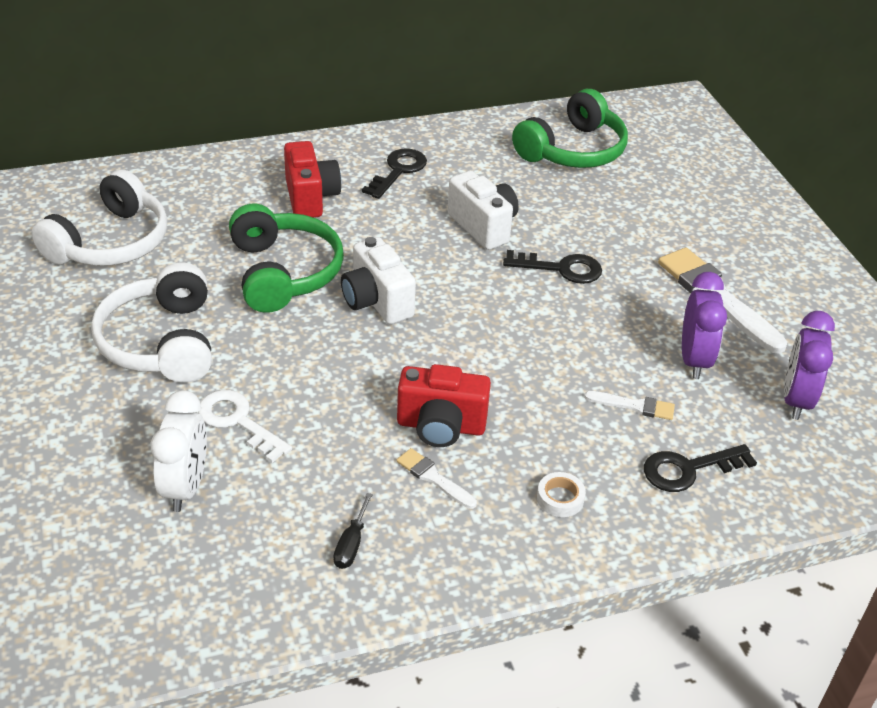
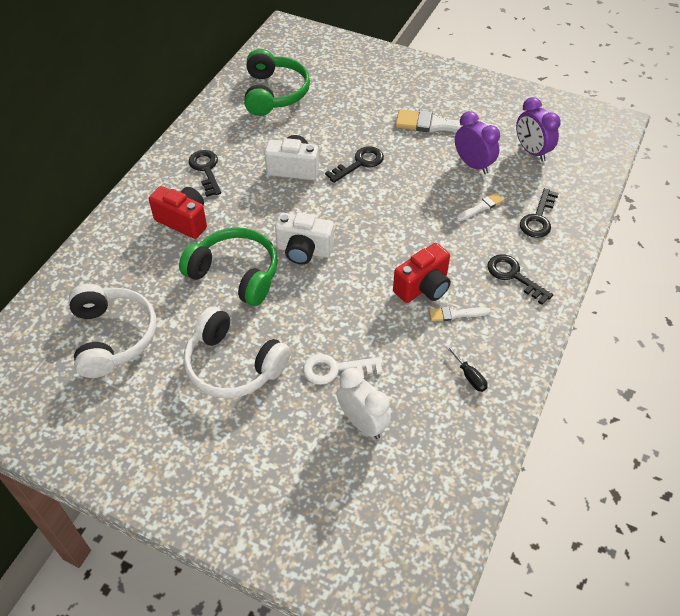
camera: 45 degrees left, 10 degrees up
(560, 498) = (513, 276): white tape -> black key

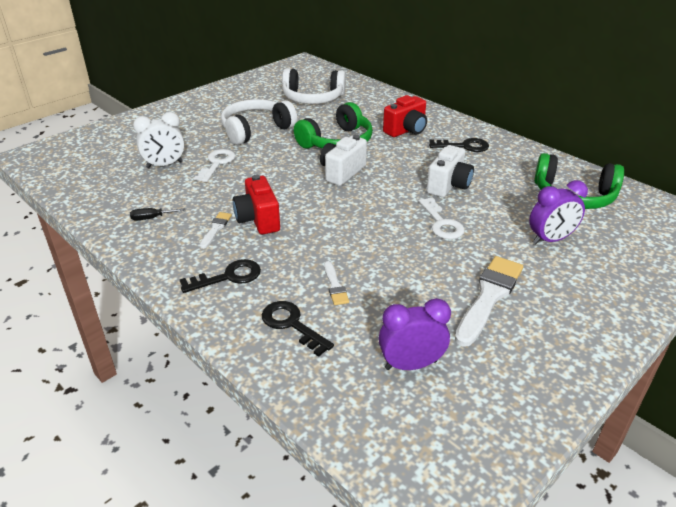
camera: 110 degrees right, 15 degrees down
(359, 163) = (441, 223): black key -> white key
(473, 165) = (406, 302): purple clock -> purple clock (550, 239)

